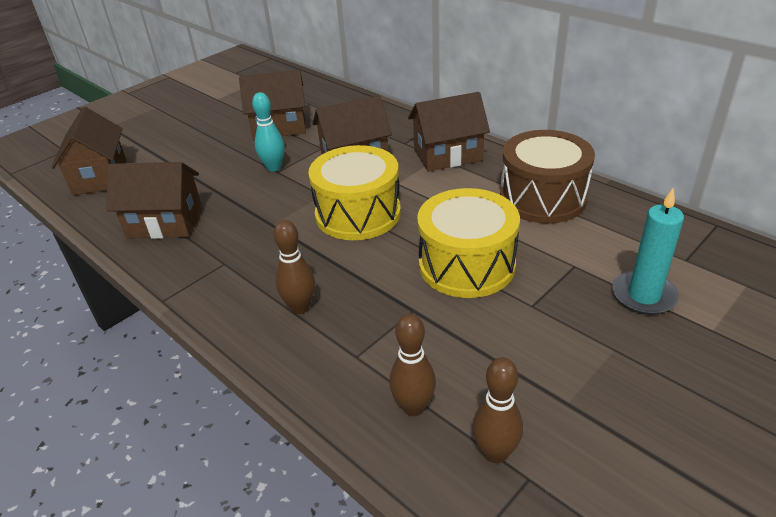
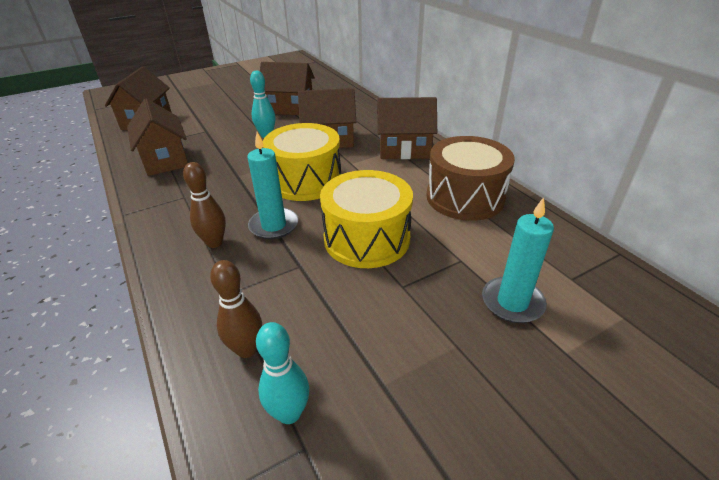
camera: 15 degrees right, 0 degrees up
(165, 223) = (165, 160): brown house -> brown house turned 45 degrees clockwise
(355, 273) = (274, 225): none -> turquoise candle
(495, 453) = (289, 413): brown bowling pin -> turquoise bowling pin

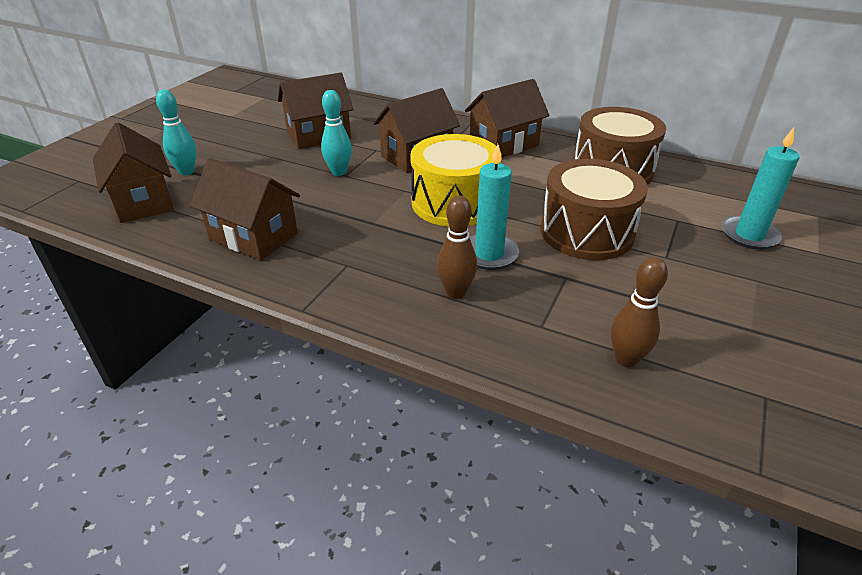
camera: 35 degrees left, 0 degrees up
(289, 413) = (723, 382): turquoise bowling pin -> turquoise bowling pin (186, 171)
(367, 239) = (586, 232): yellow drum -> brown drum

